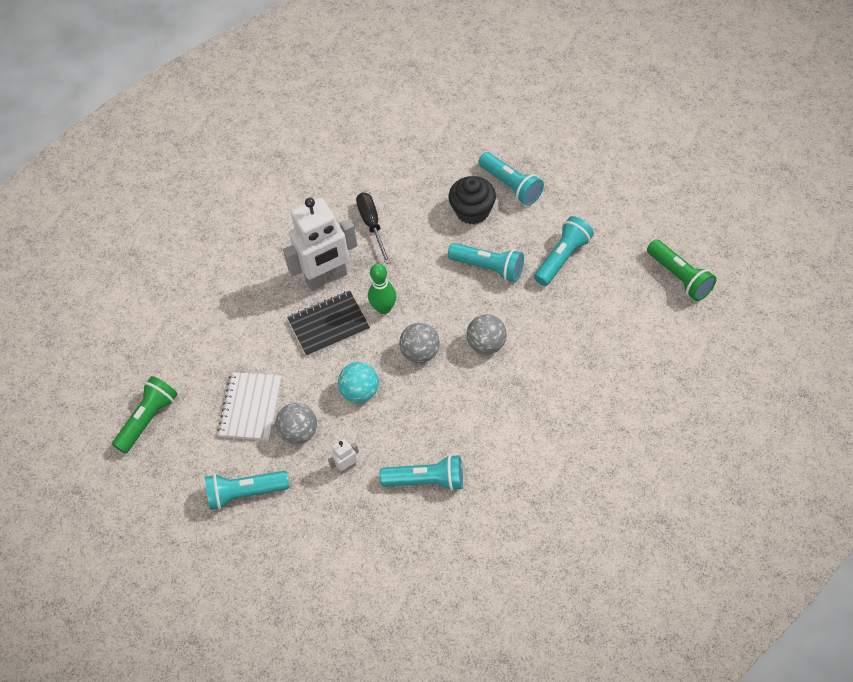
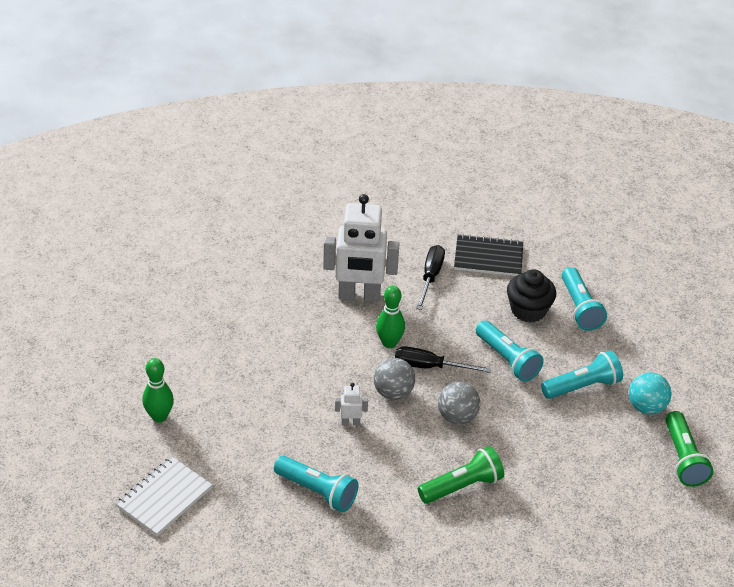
camera: 25 degrees right, 15 degrees down
(148, 419) = (129, 321): green flashlight -> green flashlight (462, 486)
(245, 493) = (159, 416): turquoise flashlight -> green bowling pin
(250, 407) = (217, 356): white notebook -> white notebook (164, 497)
(299, 432) = (240, 396): grey ball -> none
(328, 325) = (332, 331): black notebook -> black notebook (488, 257)
(346, 467) = (258, 443): white robot -> white robot (350, 422)
(360, 392) = (316, 394): turquoise ball -> turquoise ball (646, 407)
(432, 311) = (429, 366): none -> black screwdriver

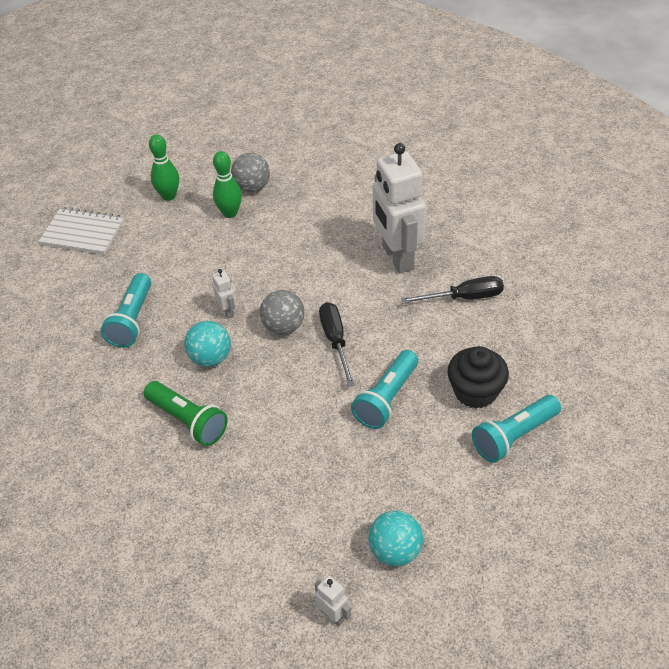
camera: 70 degrees right, 5 degrees up
(389, 343) = (348, 301): green bowling pin -> green bowling pin (230, 213)
(399, 450) = (210, 358): none -> turquoise ball
(457, 417) = (279, 385): grey ball -> grey ball (252, 187)
(488, 257) = (531, 331): black notebook -> none
(582, 386) = (389, 478): turquoise flashlight -> none
(683, 458) = (333, 615): green flashlight -> white robot

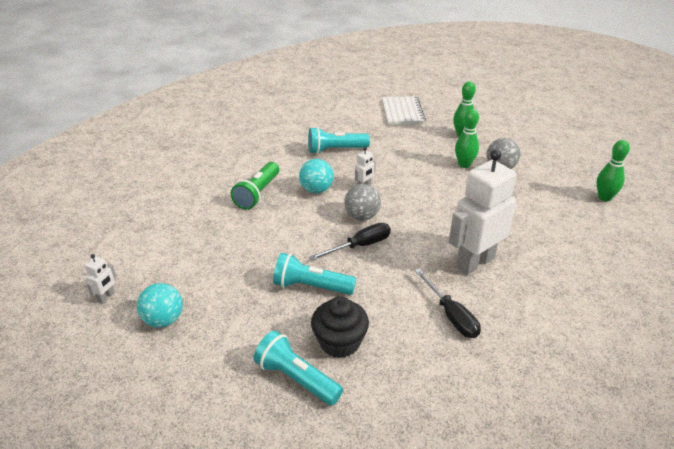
camera: 70 degrees right, 10 degrees down
(339, 134) = (604, 197): none -> green bowling pin

